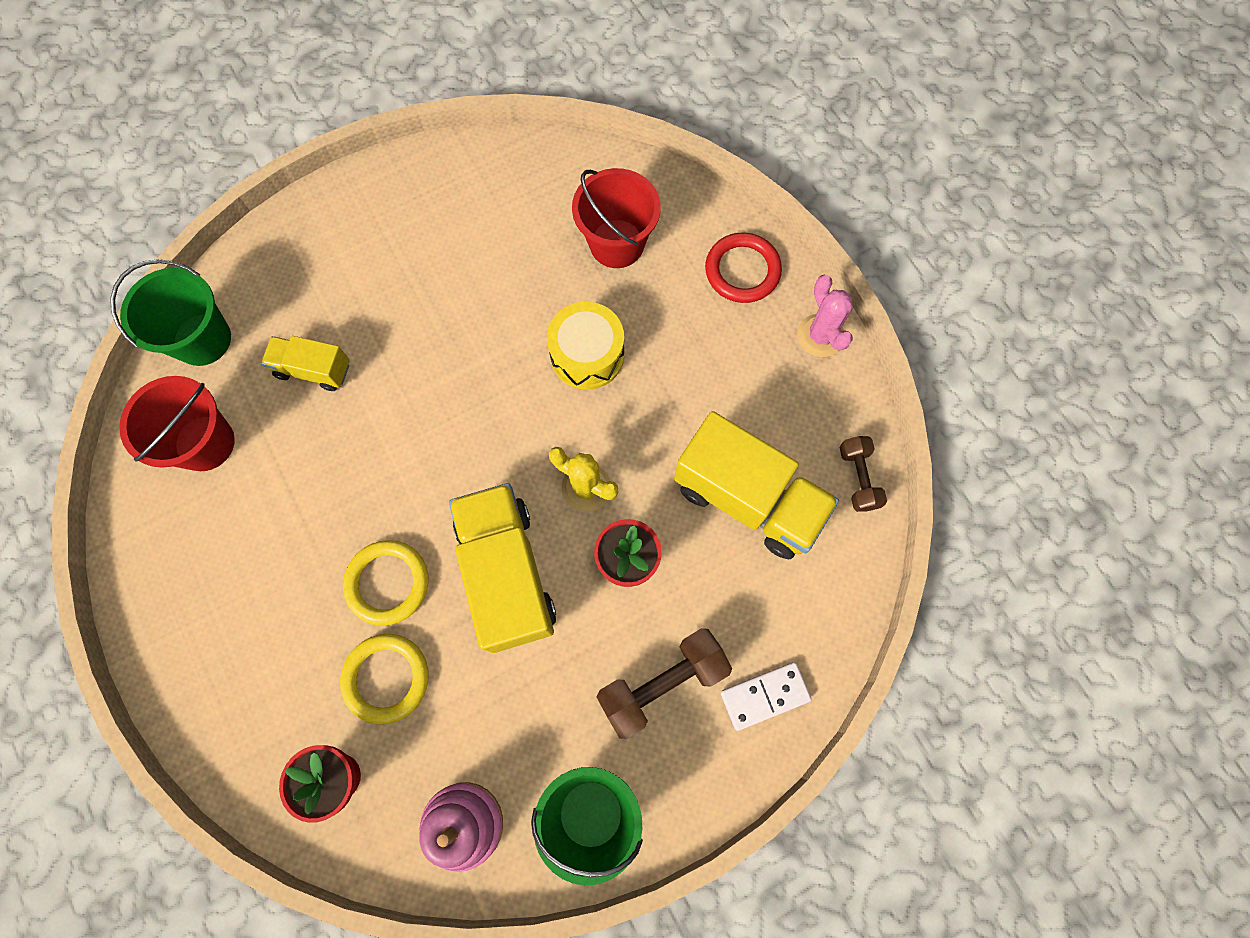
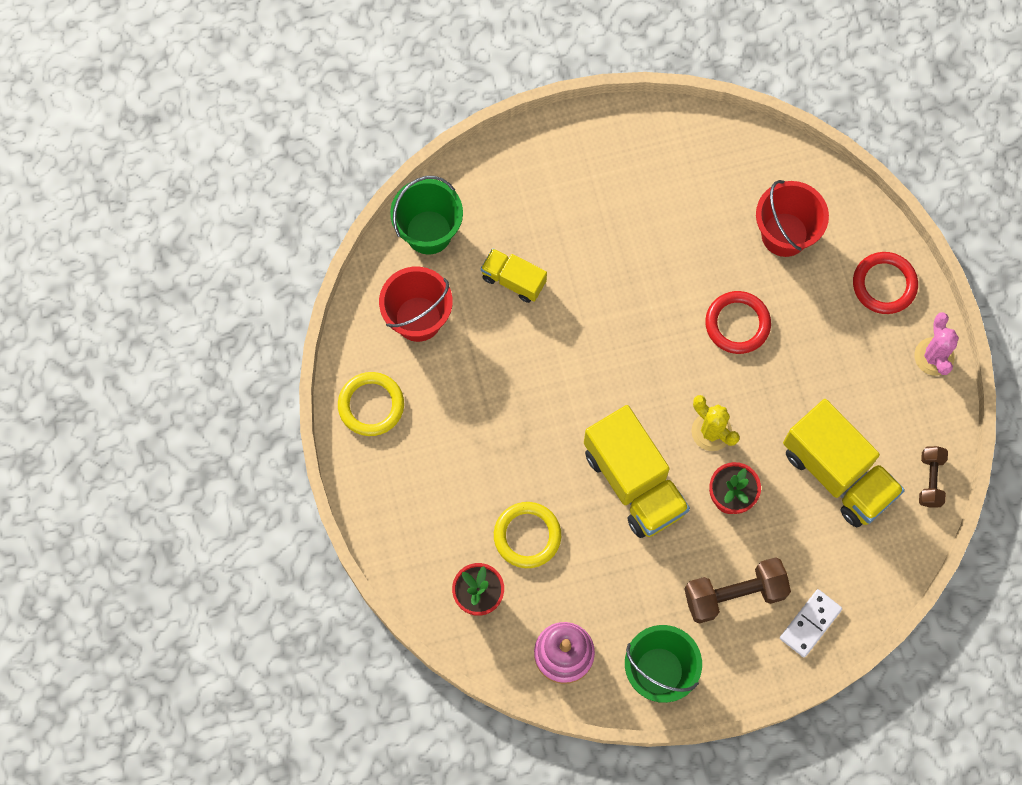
camera: 15 degrees right, 0 degrees up
(388, 583) = (541, 465): yellow ring -> yellow ring (371, 405)
(506, 574) = (634, 482): yellow truck -> yellow truck turned 150 degrees clockwise
(587, 355) = (737, 324): yellow drum -> red ring
(764, 695) = (810, 623): white domino -> white domino turned 45 degrees counterclockwise

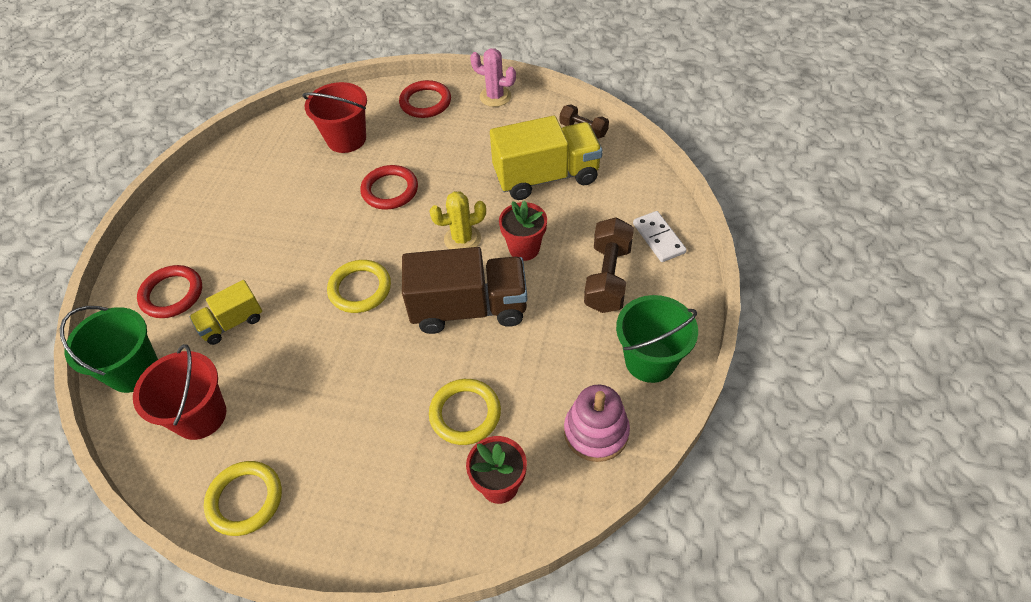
camera: 60 degrees left, 20 degrees down
(515, 204) = (172, 294): none -> red ring
(605, 369) = (360, 289): none -> yellow ring
(634, 482) = (469, 308): yellow truck -> brown truck

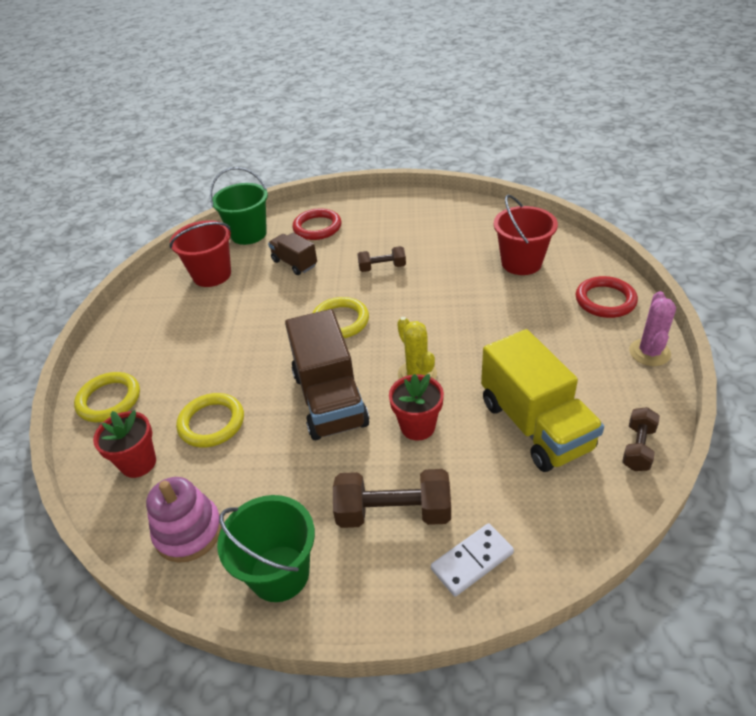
camera: 80 degrees right, 10 degrees down
(232, 323) = (294, 263): yellow truck -> brown truck
(245, 500) = (143, 317): yellow ring -> yellow ring (109, 400)
(290, 243) = (382, 267): none -> brown dumbbell
(390, 190) = (465, 308): red ring -> none

